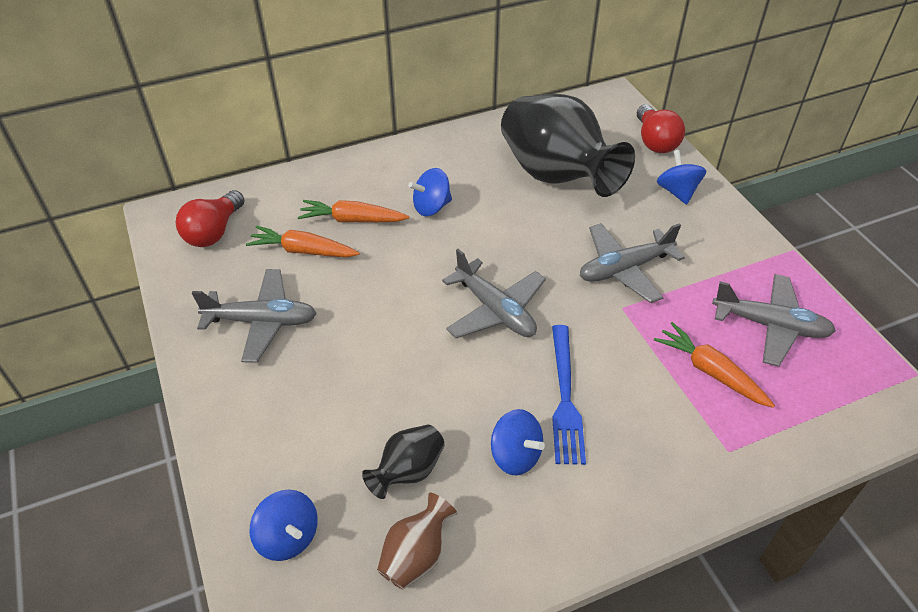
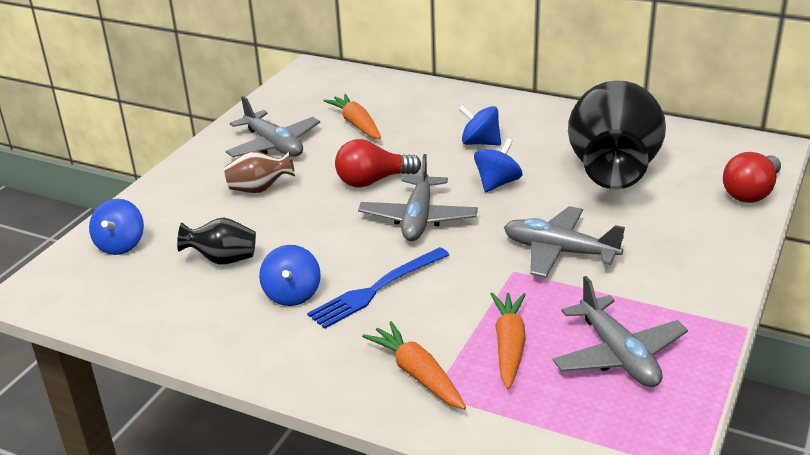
camera: 50 degrees right, 15 degrees down
(214, 232) = (324, 90): red light bulb -> red light bulb (373, 181)
(352, 220) = (414, 124): orange carrot -> orange carrot (417, 374)
(416, 555) = (160, 297): brown vase -> brown vase (260, 189)
(677, 192) = (705, 233): blue spinning top -> blue spinning top (497, 183)

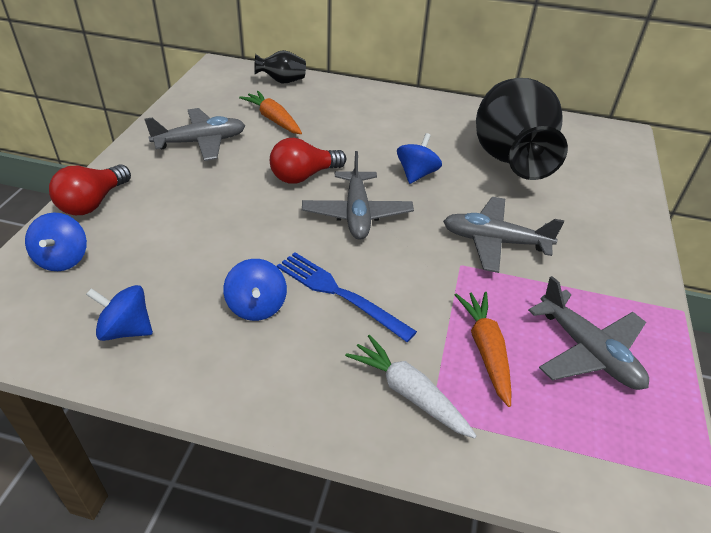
camera: 15 degrees left, 10 degrees up
(222, 260) = (176, 270): black vase -> black vase (282, 81)
(260, 189) = (197, 189): brown vase -> none
(274, 145) = (200, 142): grey plane -> grey plane turned 60 degrees counterclockwise
(377, 289) = (339, 294): blue fork -> blue fork turned 90 degrees clockwise
(417, 374) = (408, 392): orange carrot -> white carrot
(480, 143) = (388, 135): blue spinning top -> blue spinning top (126, 329)
(751, 192) = (628, 175): red light bulb -> red light bulb (93, 203)

